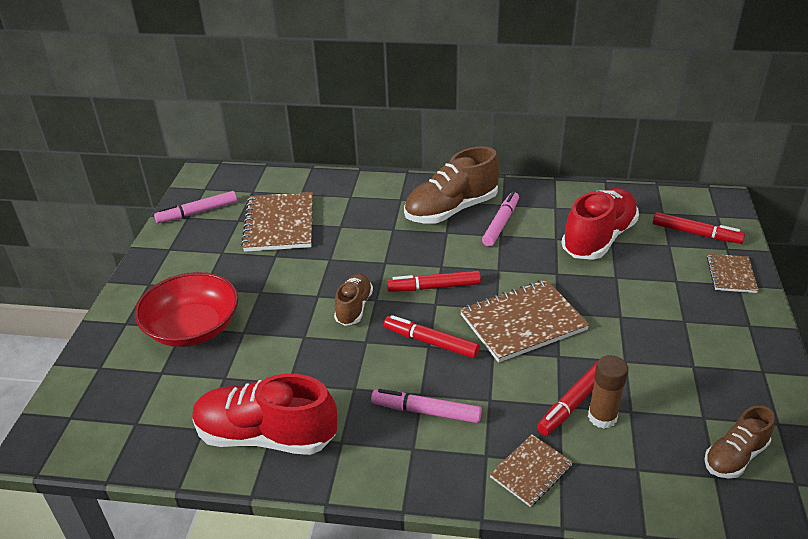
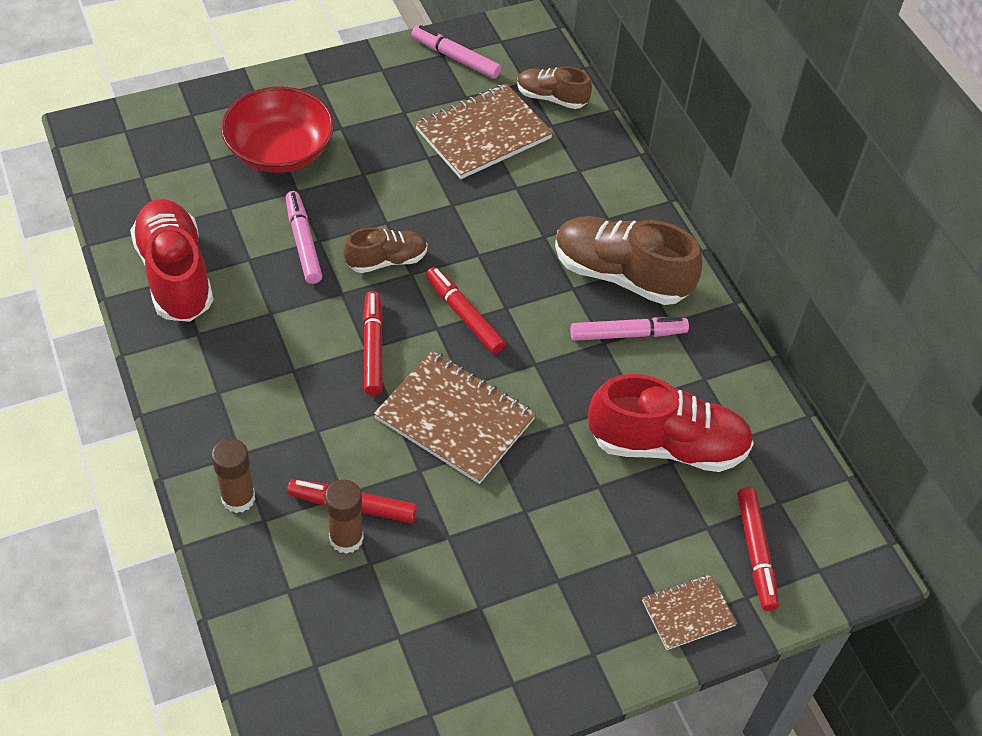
camera: 55 degrees right, 15 degrees up
(426, 411) = (271, 383): pink marker -> pink marker (303, 242)
(531, 471) = (238, 498): brown notebook -> brown glue stick
(735, 456) = (353, 678): brown shoe -> brown shoe (551, 98)

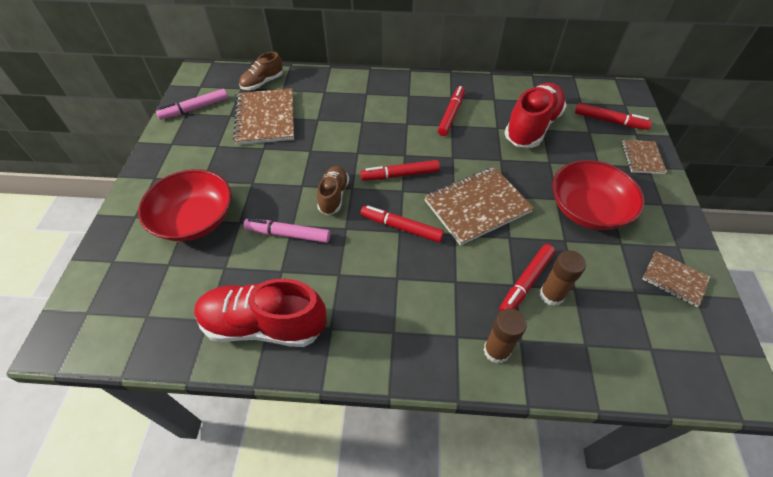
camera: 60 degrees left, 0 degrees up
(446, 683) = (674, 279): none -> brown notebook
(525, 554) = (587, 209): none -> red bowl
(621, 275) = (409, 103): brown shoe -> none
(628, 334) = (451, 114): pink marker -> red marker

